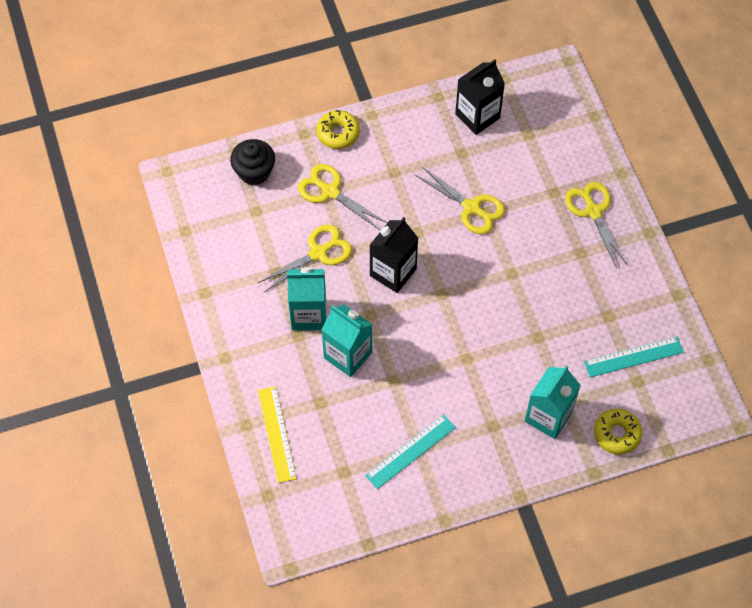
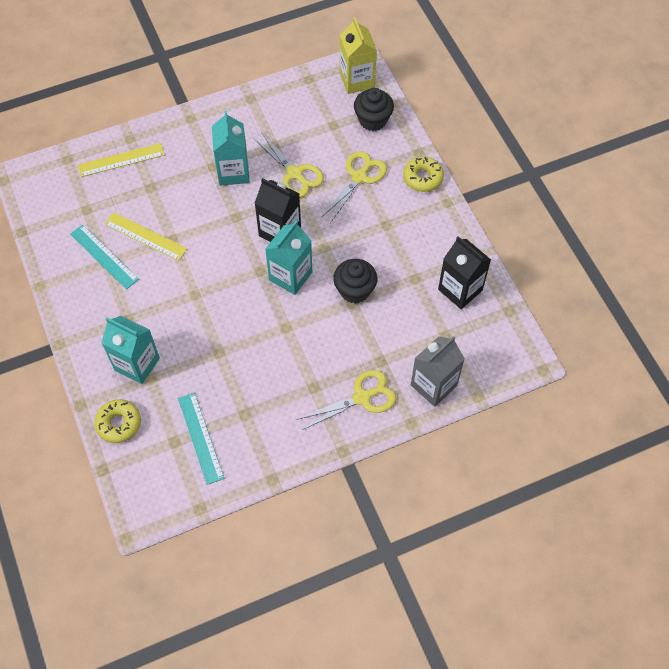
camera: 85 degrees right, 0 degrees up
(195, 182) = (357, 80): none -> yellow carton
(348, 355) = (195, 203): turquoise carton -> turquoise carton (290, 276)
(387, 407) = (145, 236): none -> yellow ruler
(471, 208) = (354, 290): yellow scissors -> black cupcake
(582, 150) = (433, 385): none -> grey carton

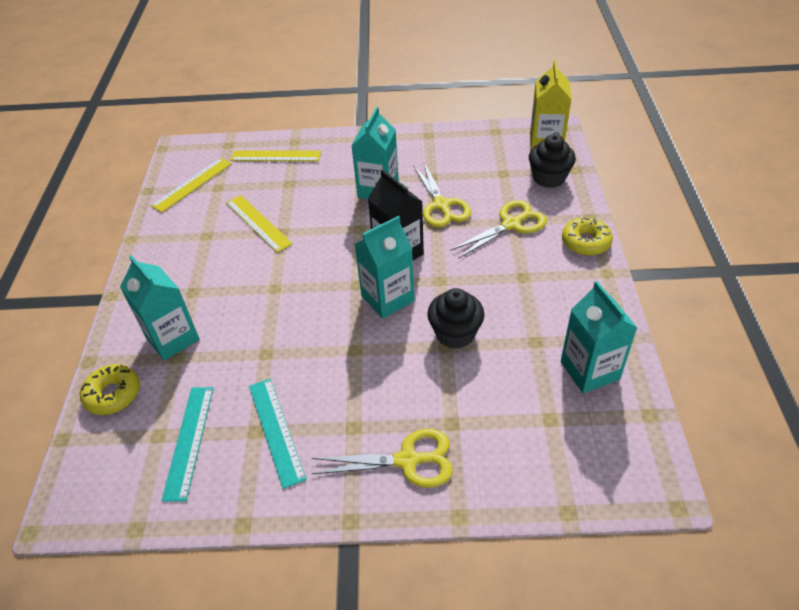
camera: 25 degrees right, 15 degrees down
(60, 213) = (192, 184): none -> yellow ruler
(104, 256) = (207, 230): turquoise ruler -> turquoise ruler (276, 430)
(433, 385) = (510, 476): grey carton -> none
(460, 290) = (589, 370): black carton -> turquoise carton

